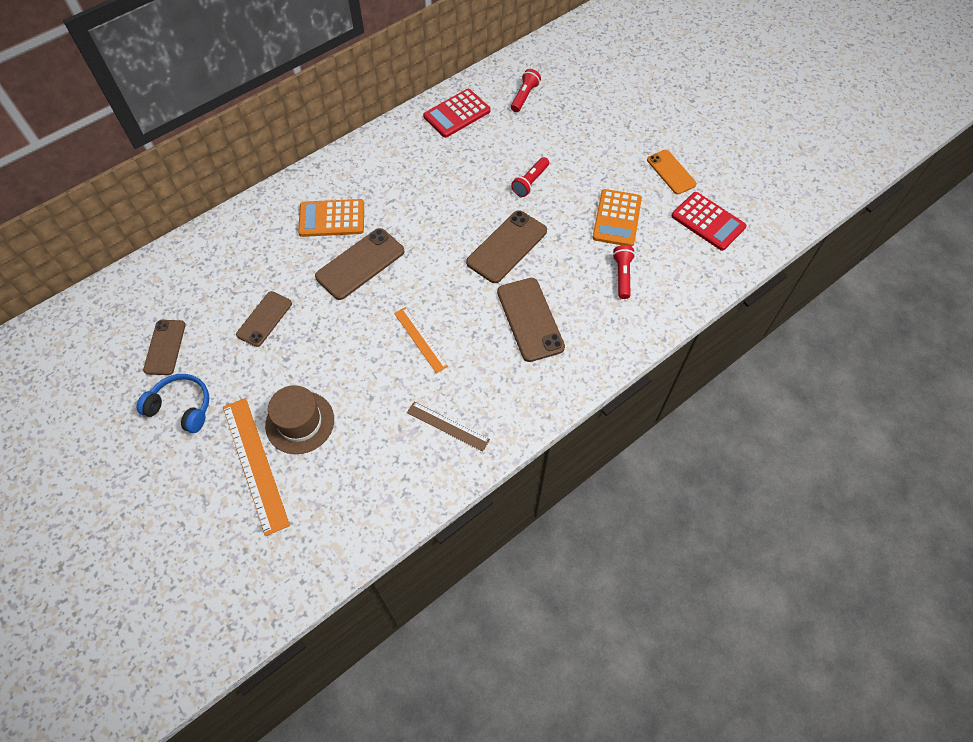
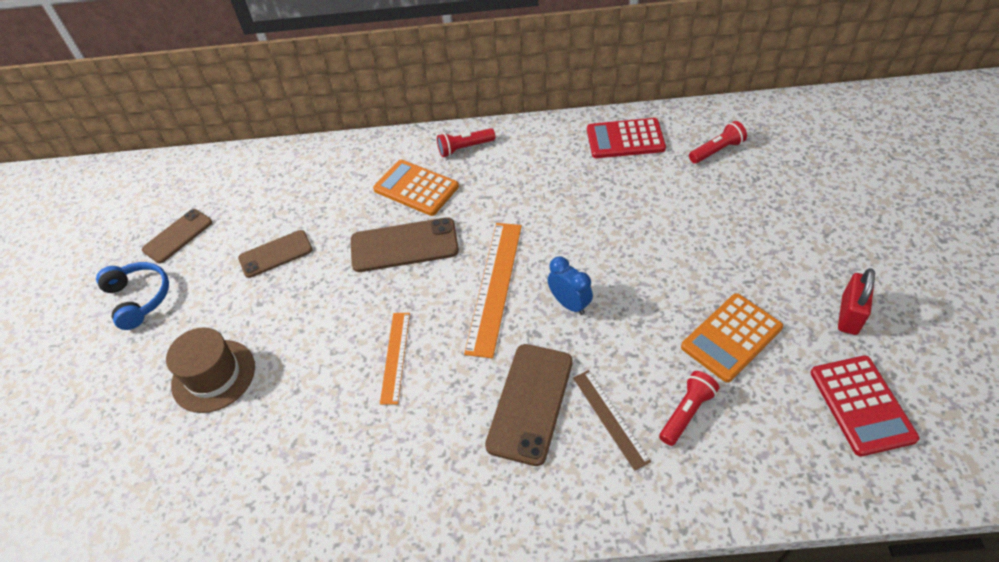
camera: 40 degrees right, 10 degrees down
(255, 464) = (141, 393): orange ruler -> orange ruler (494, 286)
(448, 426) = (341, 473): brown ruler -> brown ruler (610, 418)
(507, 247) = (569, 304): brown phone -> blue clock
(530, 182) = (652, 245): red flashlight -> red flashlight (465, 148)
(671, 172) = (849, 315): orange phone -> red padlock

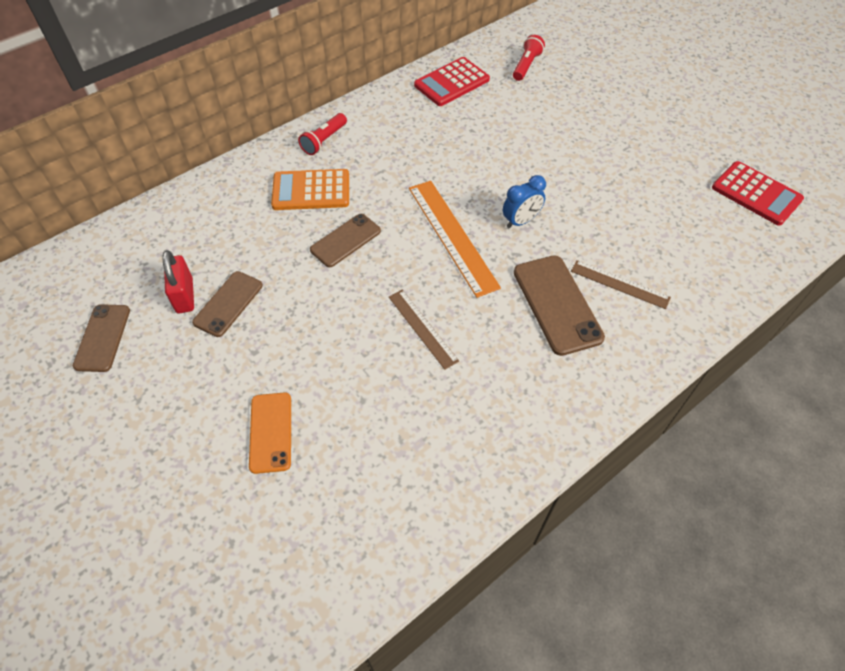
camera: 40 degrees left, 5 degrees up
(139, 299) = (118, 412): blue headphones -> none
(213, 375) = (271, 432): brown hat -> orange phone
(395, 356) = (422, 328): orange ruler -> brown ruler
(404, 245) = (345, 240): brown phone -> brown phone, size x0.66
(569, 304) = (521, 221): blue clock -> blue clock turned 135 degrees clockwise
(686, 413) = (664, 254): red flashlight -> none
(731, 337) = (648, 190): orange calculator -> none
(849, 315) = (703, 141): red padlock -> red padlock (185, 295)

